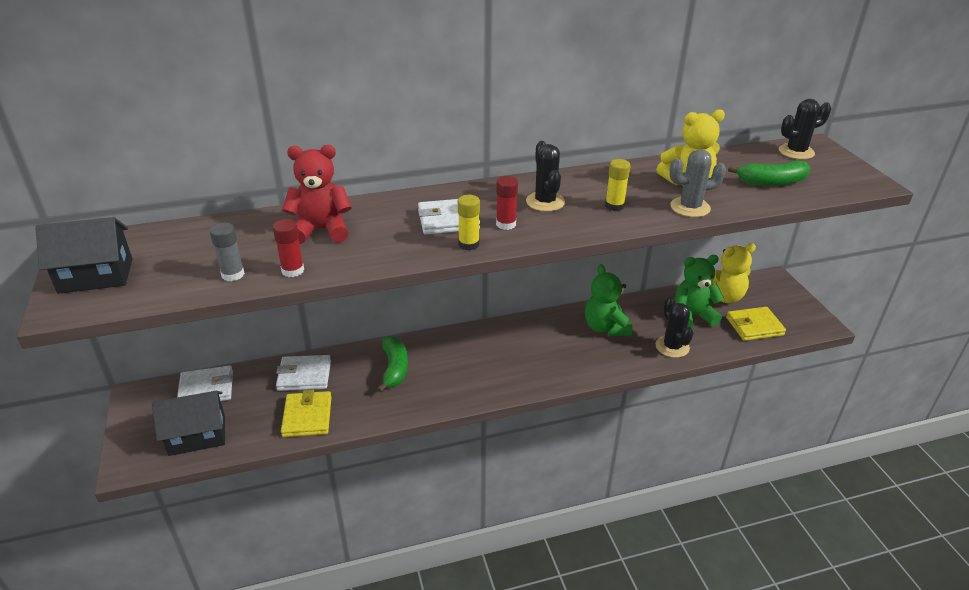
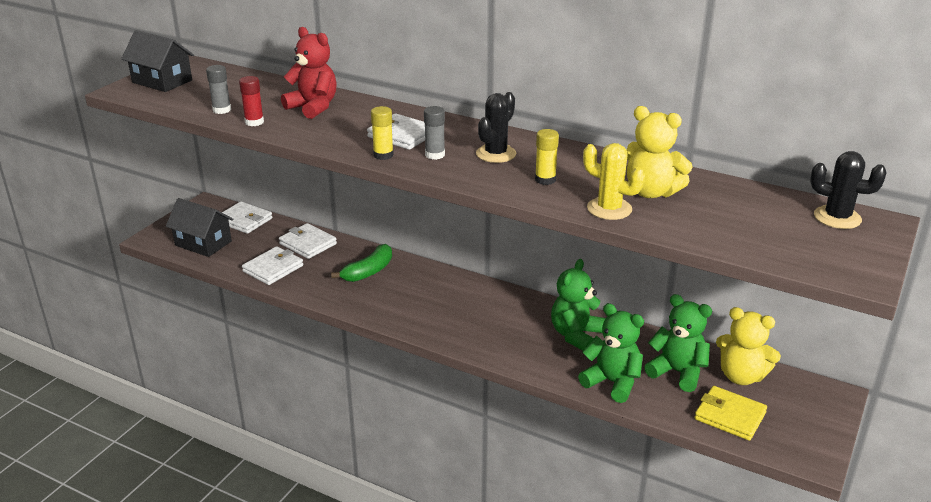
camera: 45 degrees right, 5 degrees down
(307, 416) = (273, 268): yellow wallet -> white wallet
(506, 224) = (435, 155): red glue stick -> grey glue stick
(672, 347) = (612, 382): black cactus -> green teddy bear
(690, 207) = (609, 209): grey cactus -> yellow cactus
(772, 182) = (742, 227): green banana -> none

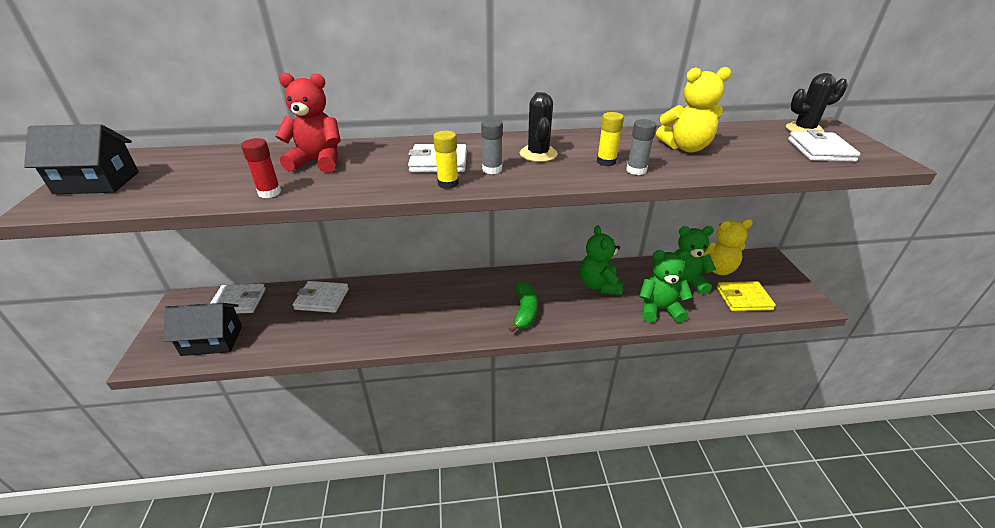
camera: 35 degrees left, 5 degrees up
(222, 110) = (214, 191): grey glue stick -> grey glue stick (636, 170)
(273, 268) = (309, 335): white wallet -> white wallet (820, 150)
(368, 271) = (400, 301): green banana -> green banana (524, 311)
(609, 209) = (684, 168): yellow cactus -> none

